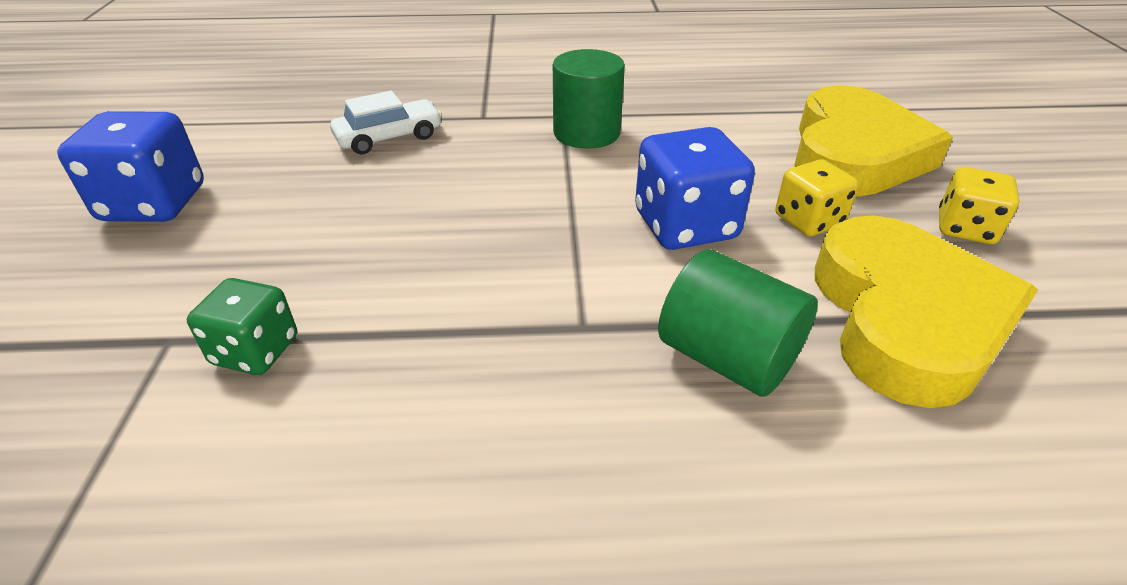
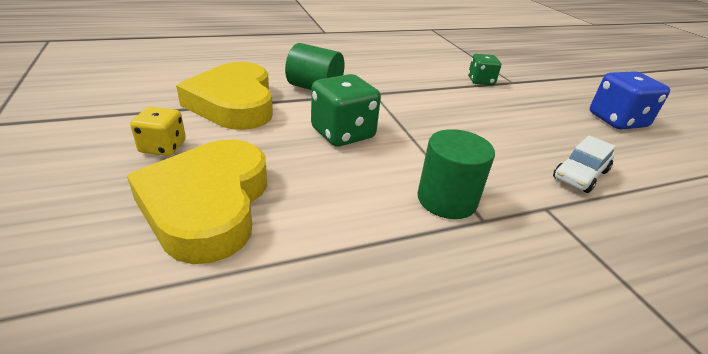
camera: 160 degrees right, 5 degrees down
(685, 226) = (343, 133): blue dice -> green dice
(808, 221) = (267, 143): yellow dice -> none

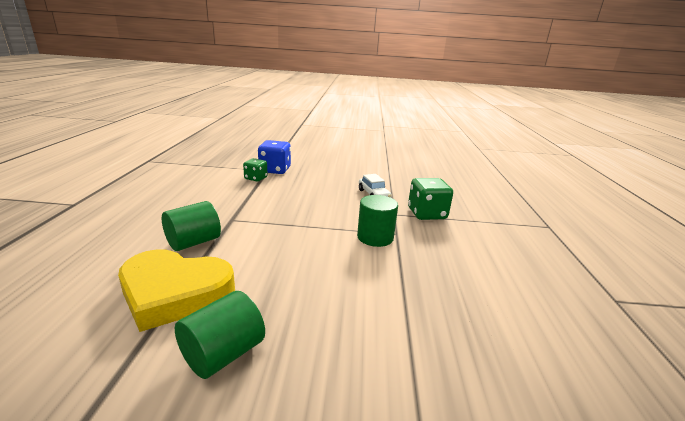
camera: 65 degrees left, 10 degrees down
(163, 147) = (223, 354): yellow dice -> green cylinder
(208, 205) = (333, 335): yellow heart -> none
(343, 133) = (279, 250): green dice -> green dice (427, 214)
(617, 120) = (334, 165): blue dice -> blue dice (275, 170)

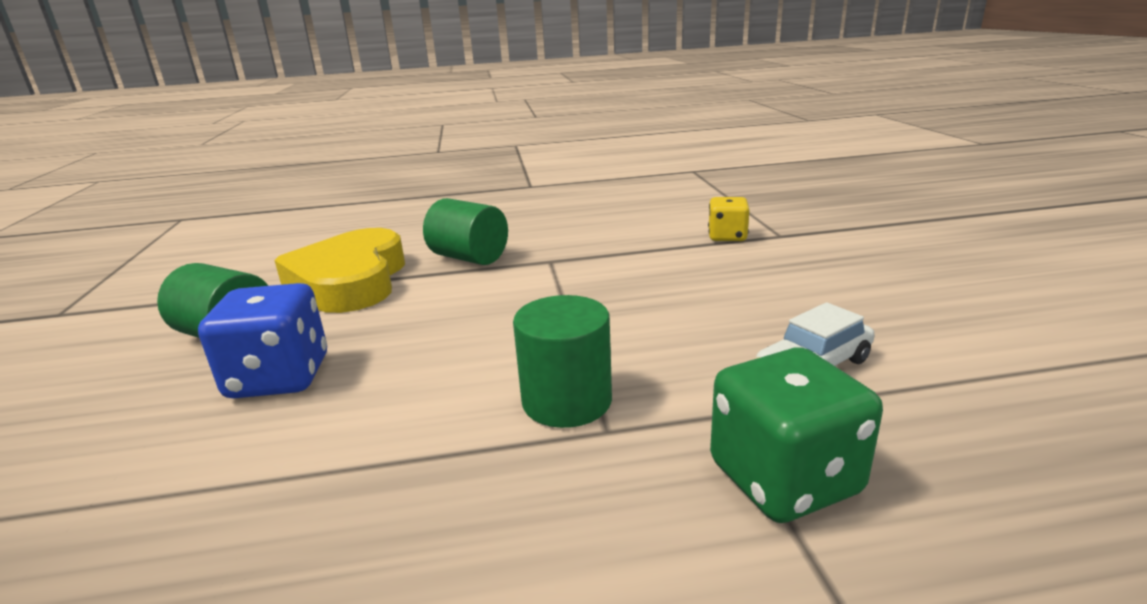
camera: 80 degrees right, 0 degrees up
(256, 178) = (727, 236): green dice -> yellow dice
(275, 170) = (792, 240): blue dice -> blue dice (279, 377)

